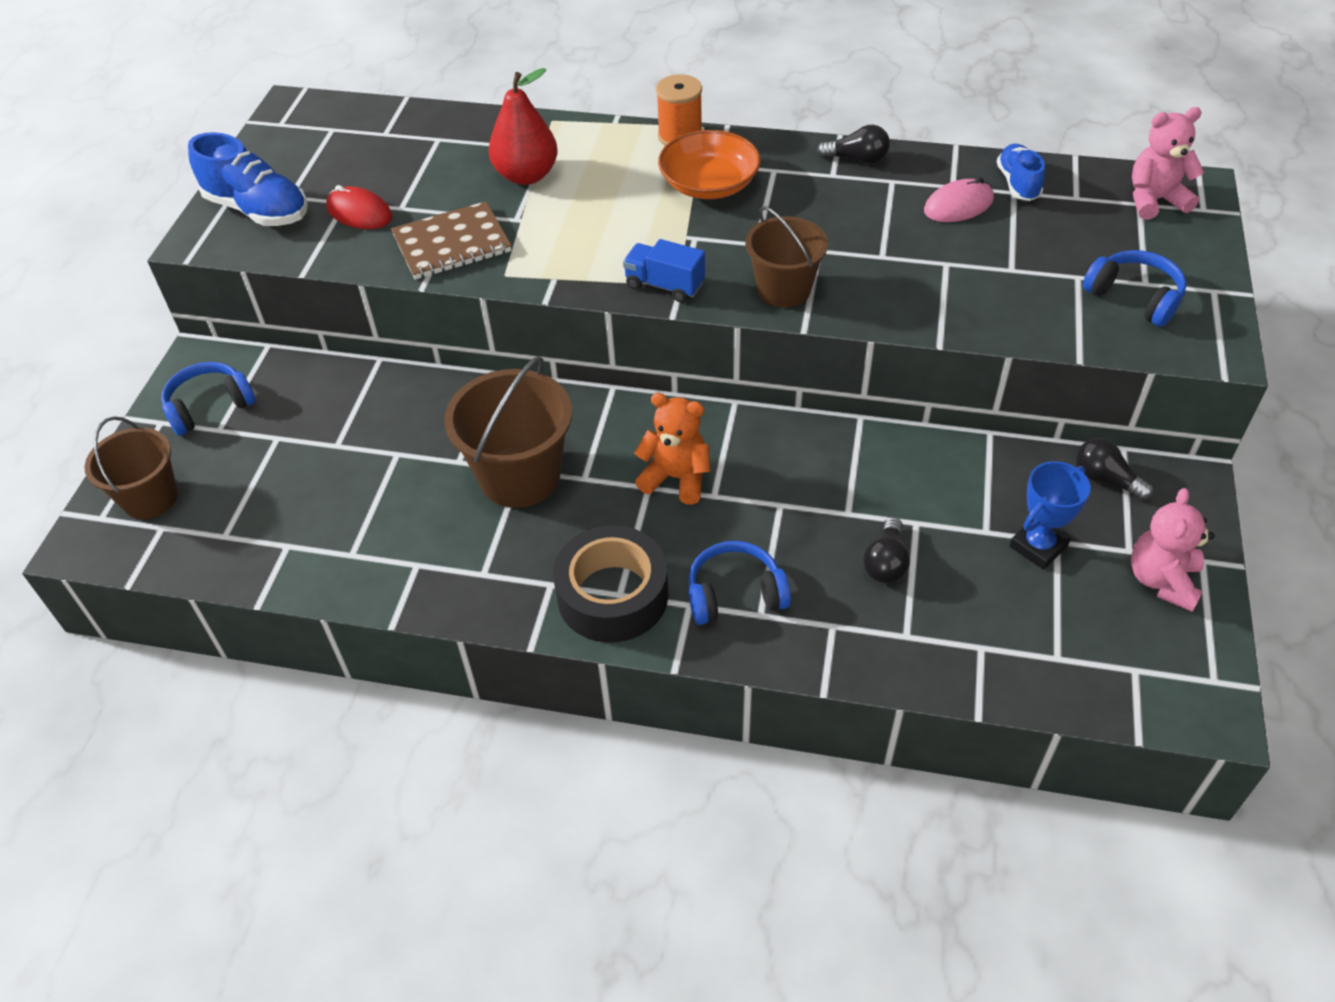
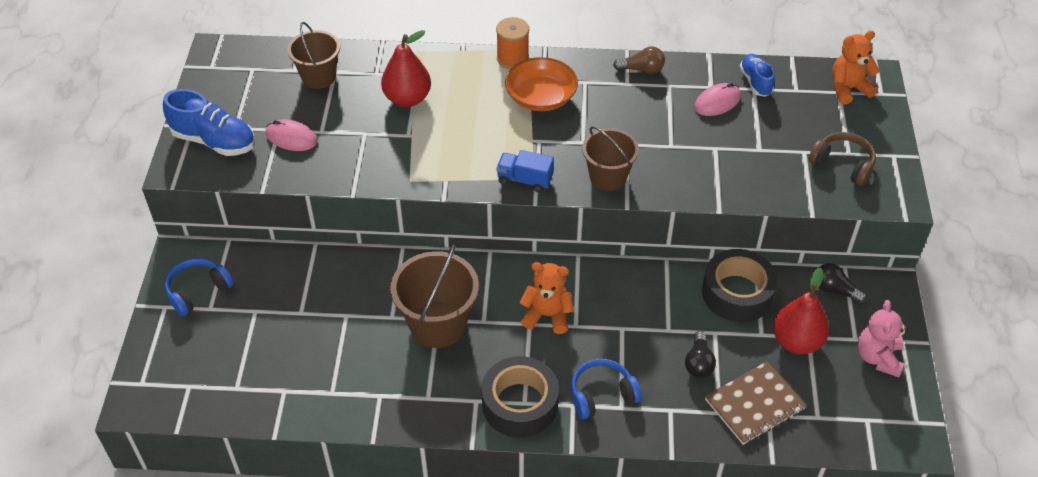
camera: 10 degrees left, 0 degrees up
(150, 498) = (173, 365): brown bucket -> brown bucket (318, 76)
(359, 212) = (291, 138): red mouse -> pink mouse
(452, 244) = (366, 158): brown notebook -> brown notebook (754, 404)
(857, 159) = (642, 69): black light bulb -> brown light bulb
(957, 472) = (737, 293): none -> black tape
(1038, 546) = (796, 341): blue trophy -> red pear
(1134, 297) = (842, 165): blue headphones -> brown headphones
(1154, 200) = (848, 89): pink teddy bear -> orange teddy bear

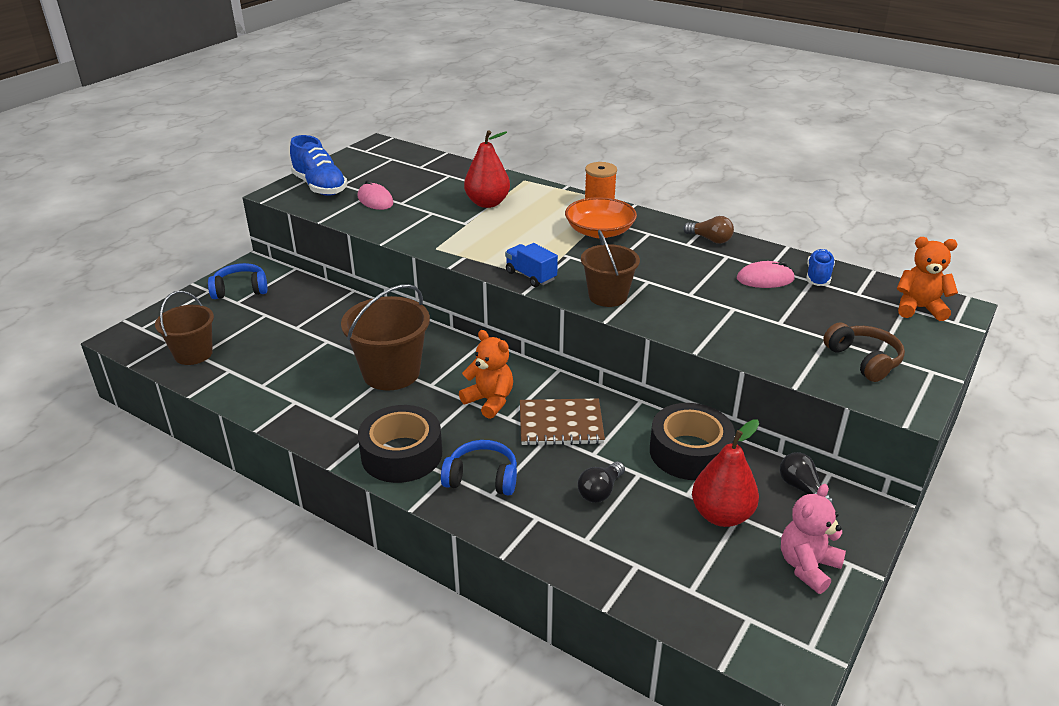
camera: 30 degrees right, 15 degrees down
(318, 76) = (434, 174): brown bucket -> brown bucket (193, 354)
(754, 404) = (629, 549): brown notebook -> brown notebook (561, 424)

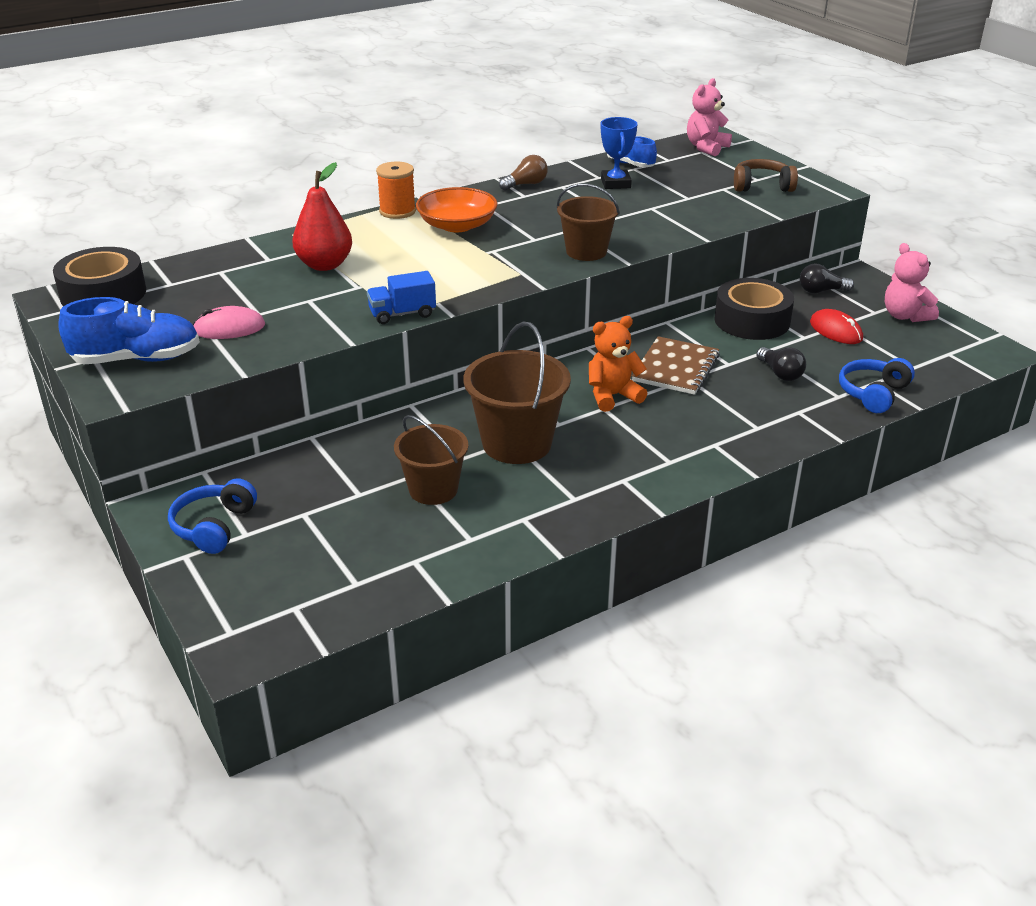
camera: 65 degrees left, 0 degrees up
(193, 354) = (348, 588): brown bucket -> brown bucket (433, 489)
(401, 454) = (667, 464): black tape -> black tape (103, 294)
(482, 478) = (730, 427): blue headphones -> blue headphones (873, 394)
(530, 276) = (513, 277): blue truck -> blue truck (402, 314)
(721, 515) = (836, 330): red pear -> red mouse
(765, 279) = (615, 183): pink mouse -> blue trophy
(919, 308) = (706, 148): orange teddy bear -> pink teddy bear

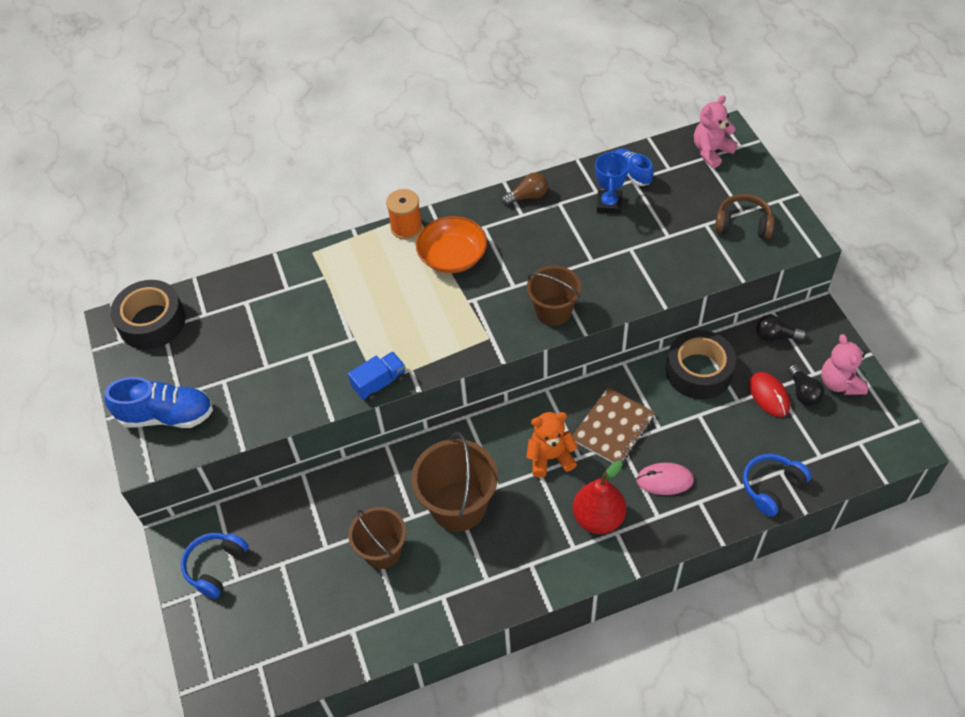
camera: 15 degrees right, 20 degrees up
(229, 328) = (241, 384): pink mouse -> pink mouse (664, 480)
(324, 265) = (330, 303): red pear -> red pear (598, 518)
(402, 314) = (379, 383): blue truck -> blue truck turned 150 degrees clockwise
(780, 373) = (700, 448): black light bulb -> black light bulb (803, 392)

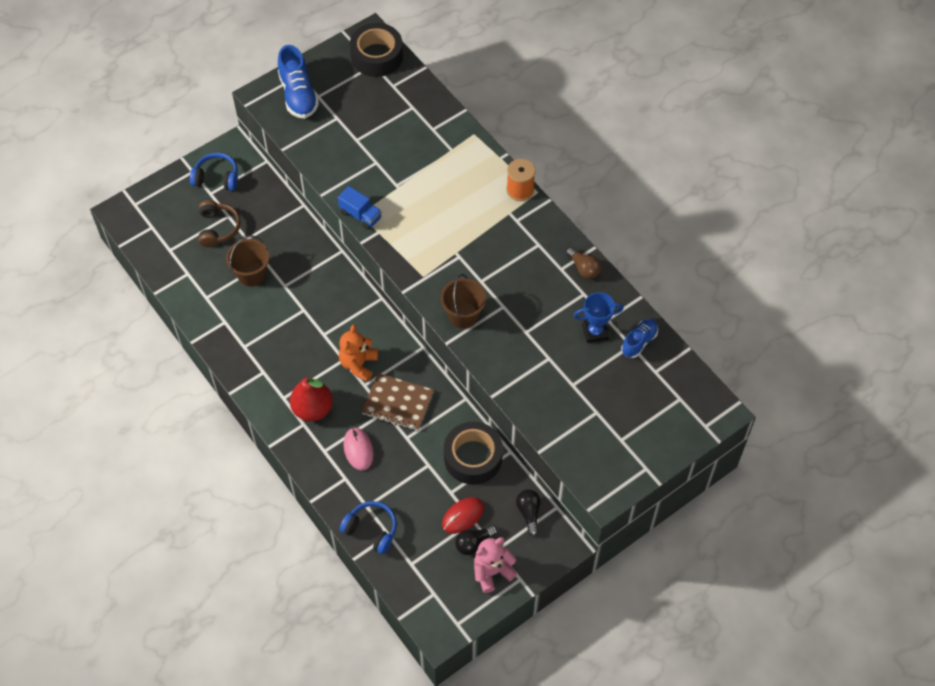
camera: 70 degrees right, 5 degrees up
(452, 256) = (500, 230): orange bowl -> none
(458, 506) = (300, 312): brown bucket -> none
(550, 457) = (358, 364): orange teddy bear -> orange teddy bear turned 135 degrees counterclockwise
(711, 151) = (689, 403): pink teddy bear -> none
(743, 224) = (605, 442): brown headphones -> brown headphones (218, 228)

